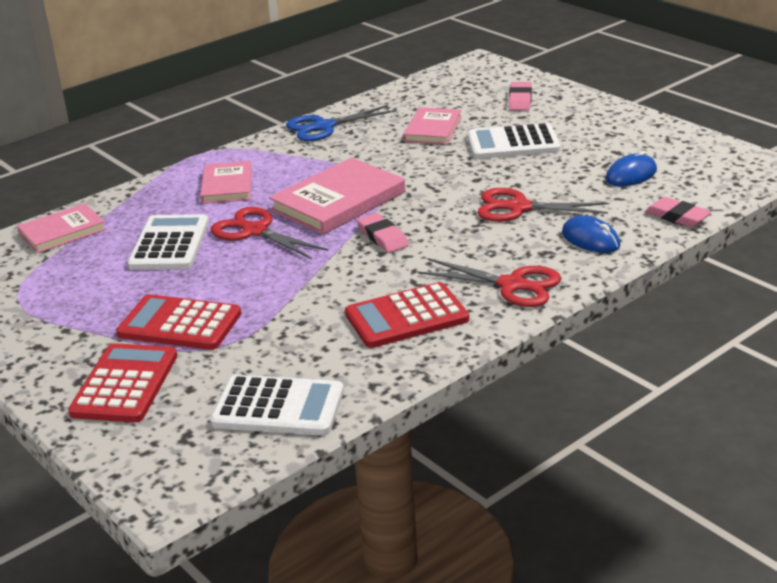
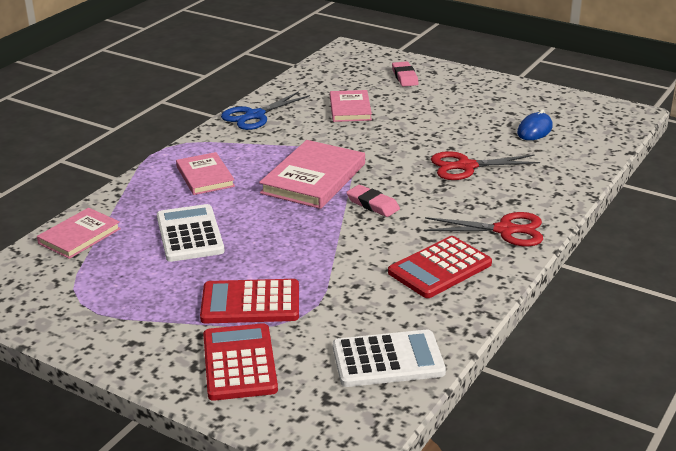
camera: 20 degrees left, 0 degrees up
(255, 231) = (259, 213): red scissors -> none
(513, 143) = (424, 114): white calculator -> none
(590, 239) = (539, 185): blue mouse -> none
(677, 216) = (591, 159): pink eraser -> none

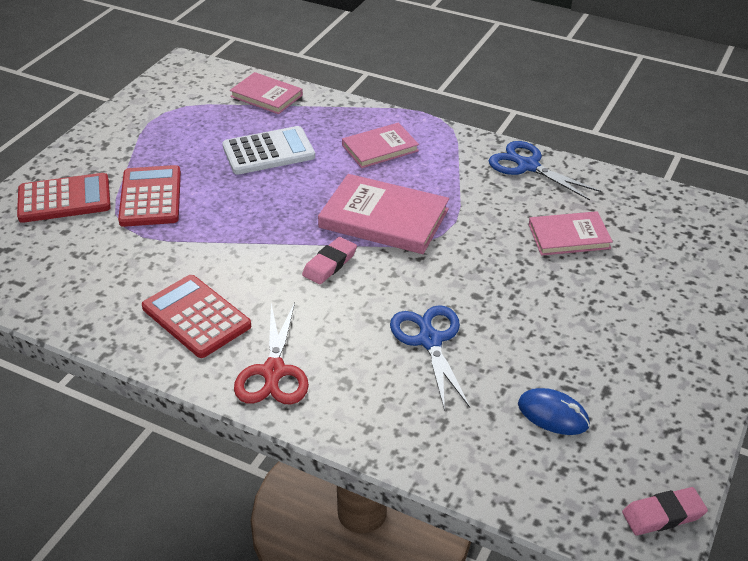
camera: 85 degrees right, 10 degrees up
(388, 360) = (47, 283): white calculator -> none
(405, 77) = (688, 282): pink eraser -> pink eraser (663, 515)
(466, 166) = (430, 341): red scissors -> blue scissors

